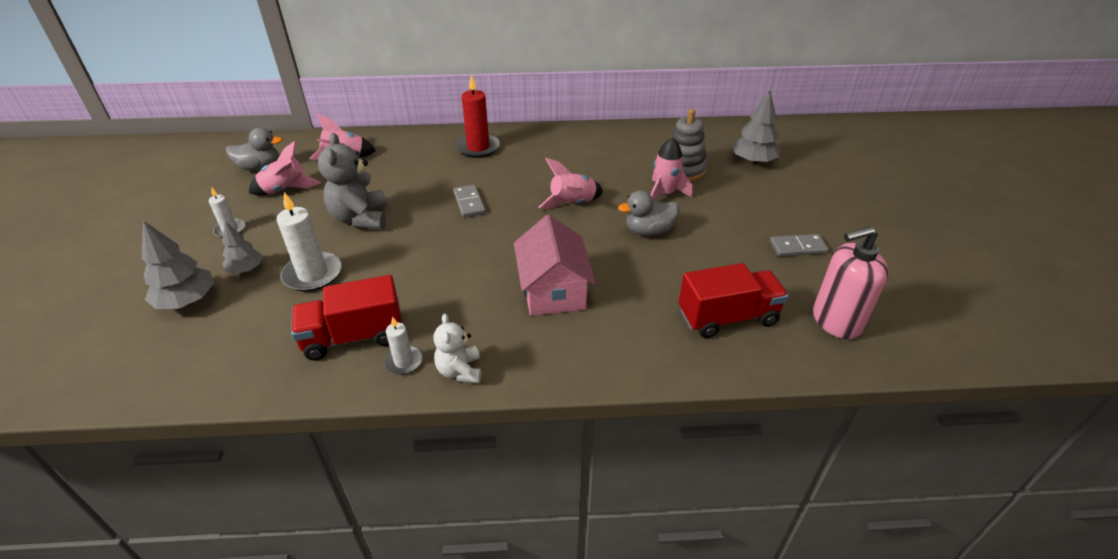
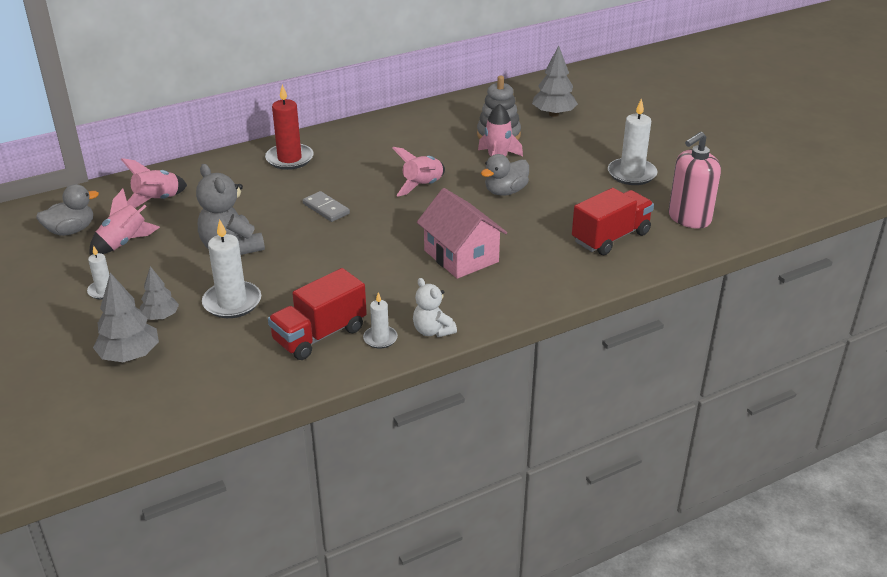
camera: 25 degrees left, 5 degrees down
(798, 247) = (631, 174): grey domino -> white candle

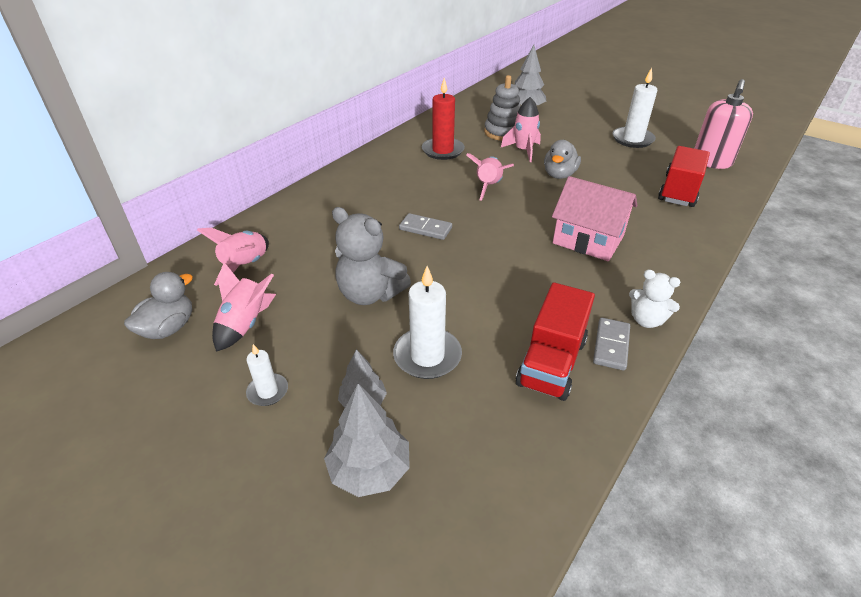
camera: 25 degrees left, 5 degrees up
(289, 159) = (346, 191): red candle -> red candle (443, 150)
(380, 338) = (611, 345): white candle -> grey domino

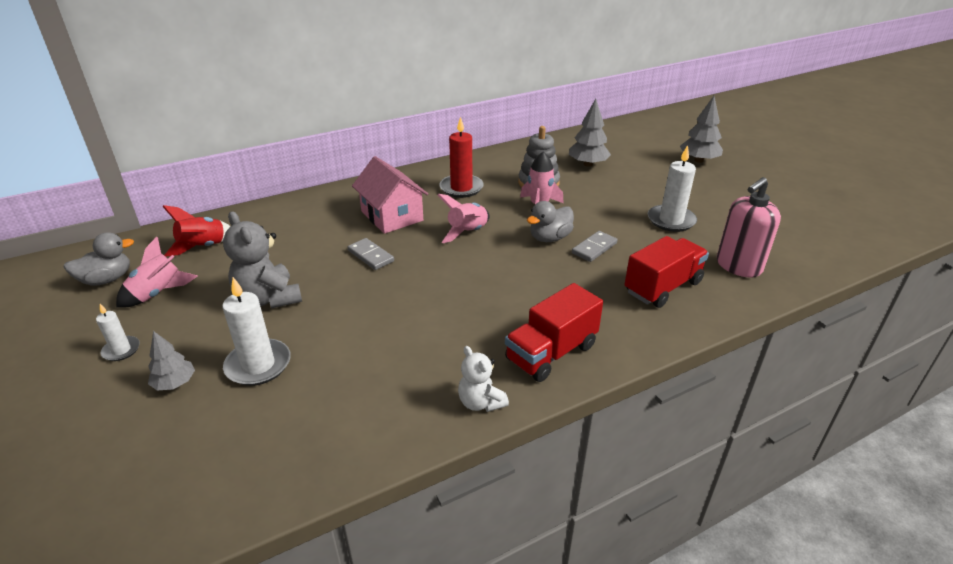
camera: 25 degrees right, 5 degrees down
(245, 265) = (203, 247): pink rocket -> red rocket
(370, 470) = (126, 437): grey tree -> grey tree (698, 160)
(551, 362) = (351, 408): red truck -> red truck (551, 352)
(588, 239) = (509, 308): pink house -> pink house (392, 216)
(611, 345) = (420, 413): grey domino -> grey domino (594, 248)

